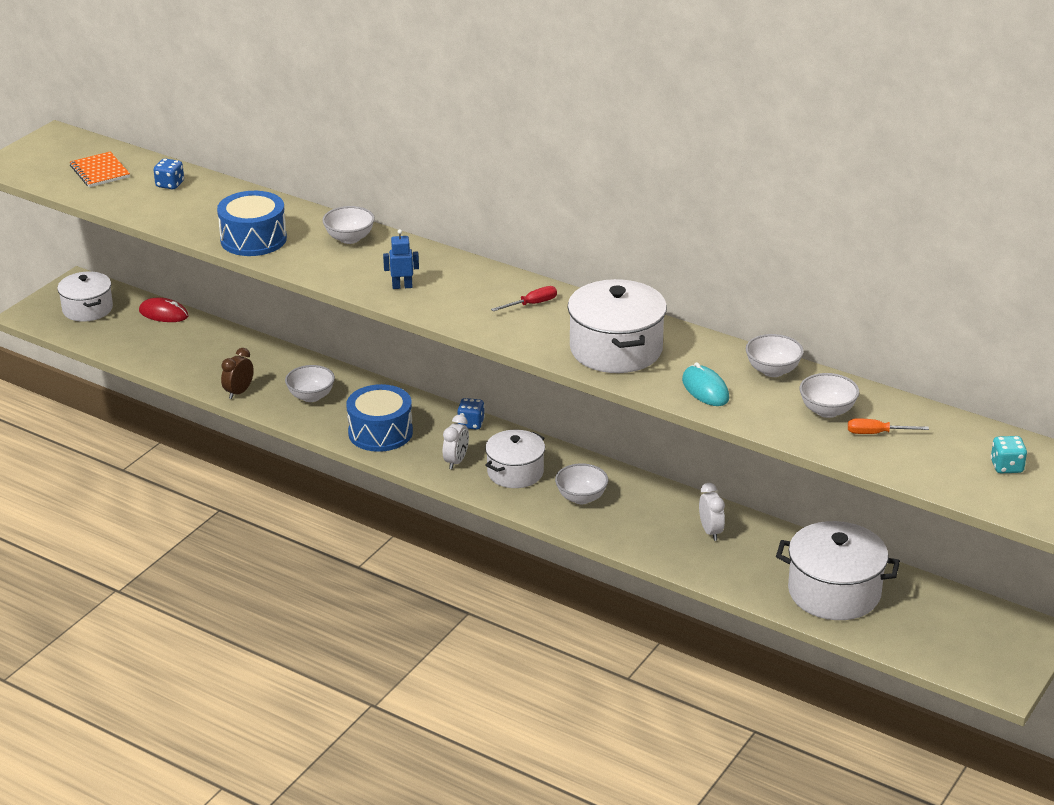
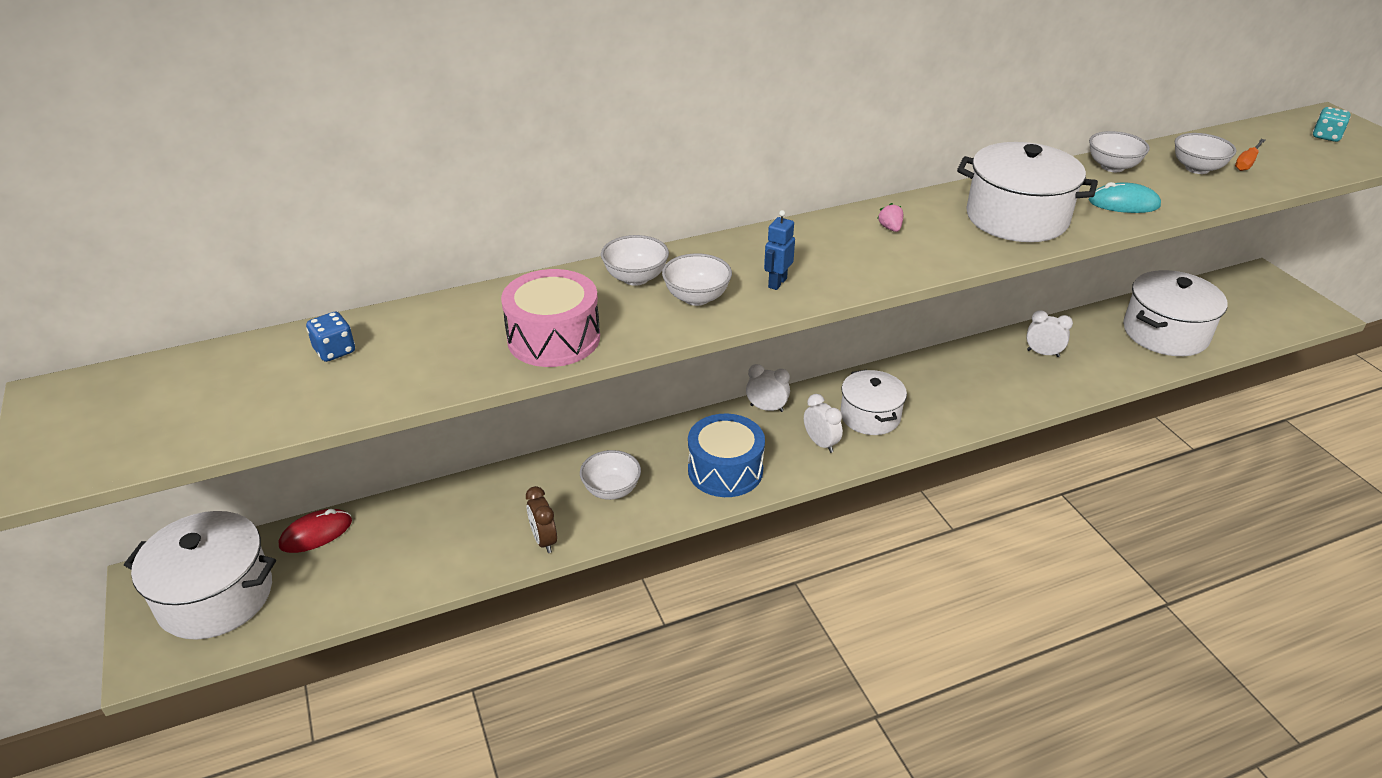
camera: 55 degrees left, 5 degrees up
(87, 309) = (215, 596): white pot -> white pot, size x1.51
(99, 171) = (211, 394): orange notebook -> none
(253, 239) = (554, 338): blue drum -> pink drum
(471, 424) = (766, 408): blue dice -> white clock
(532, 304) = (890, 228): red screwdriver -> pink strawberry
(581, 498) = (941, 396): white bowl -> white bowl (696, 297)

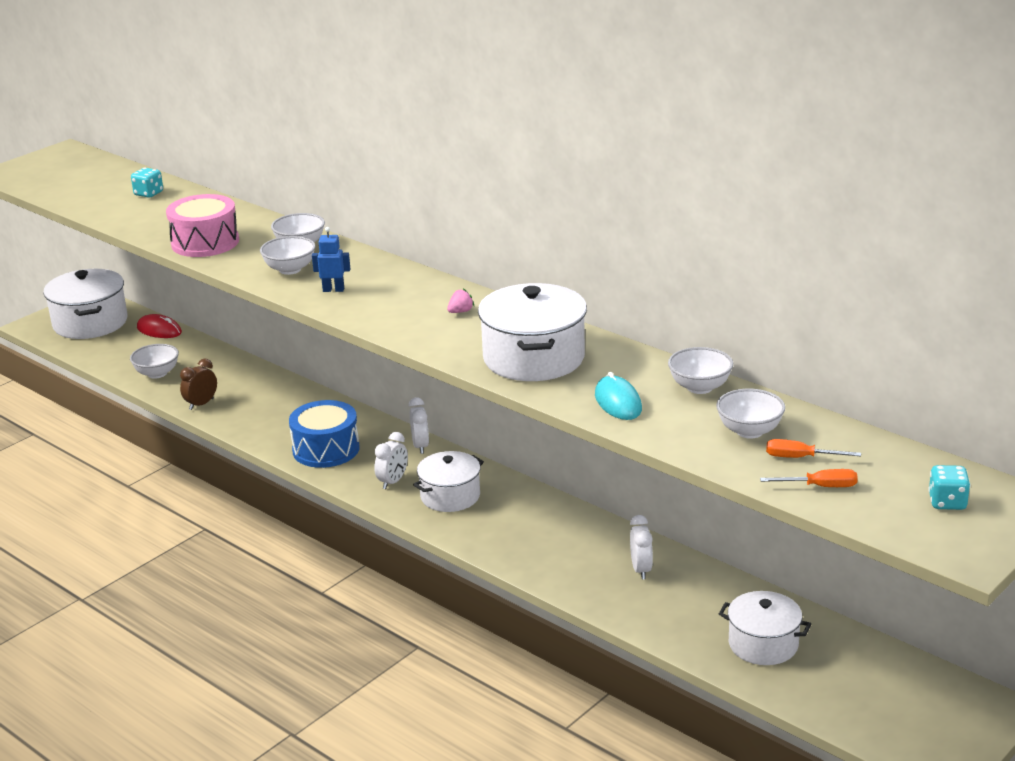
camera: 65 degrees right, 10 degrees down
(335, 351) = (148, 194): blue dice -> turquoise dice
(611, 490) = (270, 412): white bowl -> white bowl (157, 373)
(1165, 333) = (763, 644): white pot -> white pot, size x0.66
(1294, 168) = (820, 486): none -> orange screwdriver

